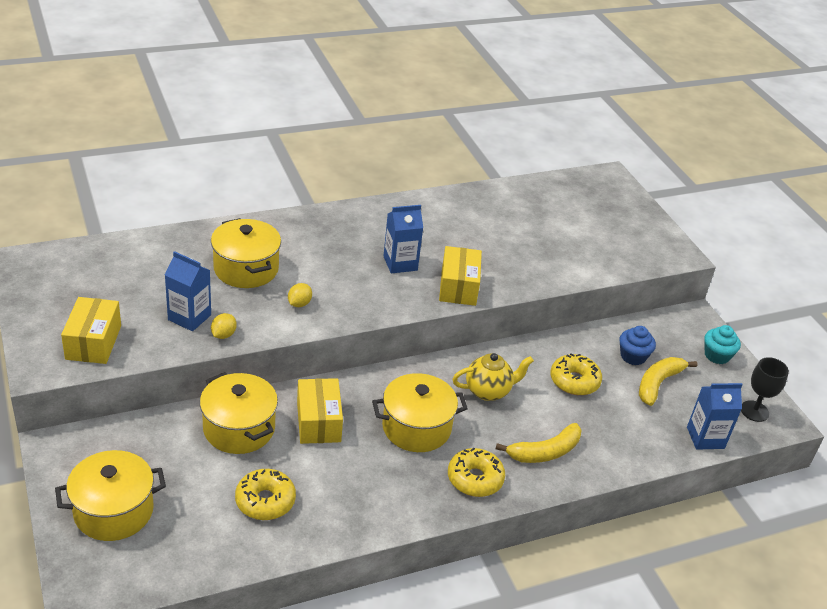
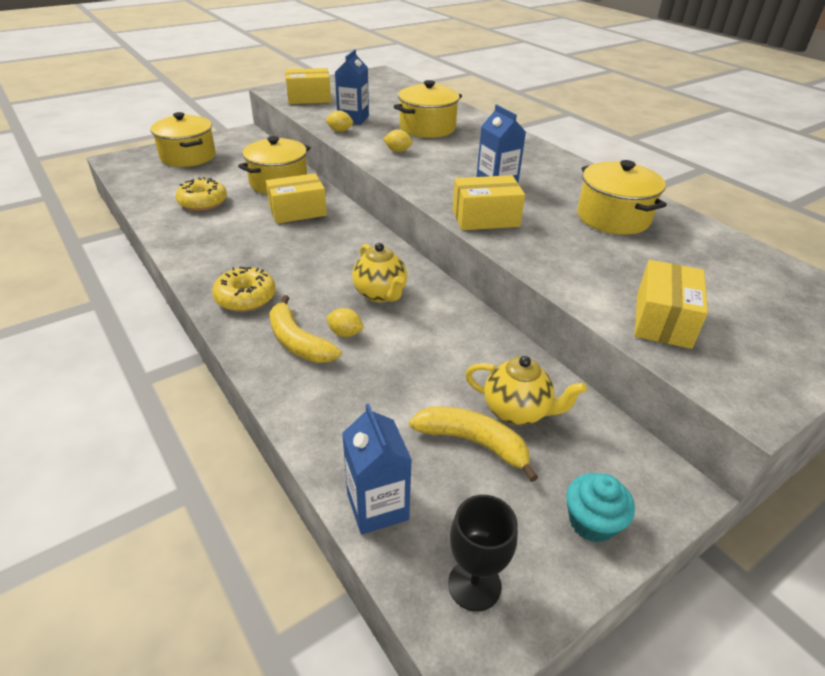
camera: 80 degrees right, 0 degrees up
(416, 427) = (308, 257): yellow pot -> yellow pot (613, 217)
(538, 422) = (345, 333): none -> yellow lemon
(574, 381) = (432, 357): yellow donut -> none
(607, 254) = (662, 320): none -> yellow box
(633, 356) = (517, 411): blue cupcake -> yellow teapot

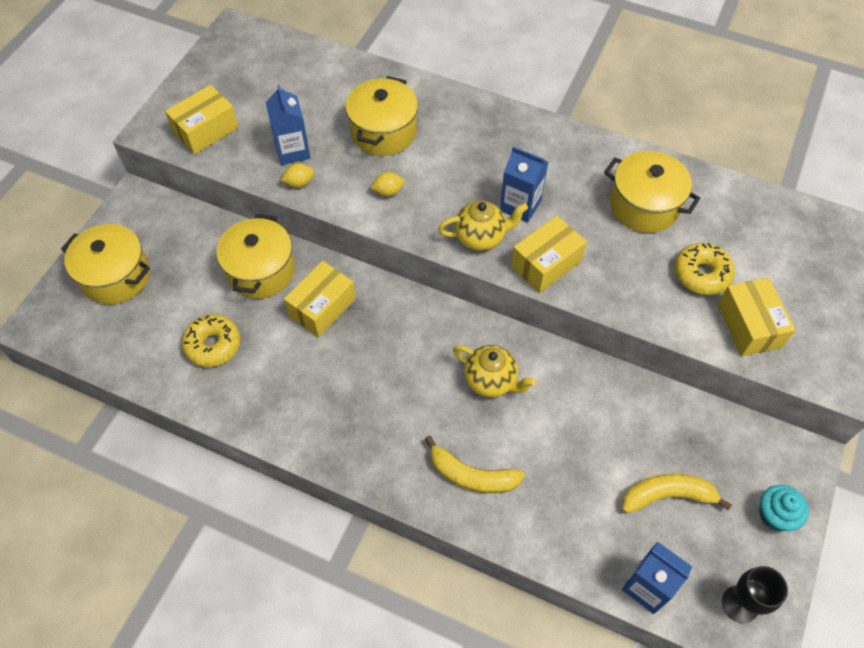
camera: 30 degrees left, 20 degrees up
(245, 298) = (383, 452): yellow donut -> yellow donut (701, 274)
(345, 333) = (500, 444): yellow lemon -> none
(517, 411) = (677, 448): yellow teapot -> yellow teapot (481, 237)

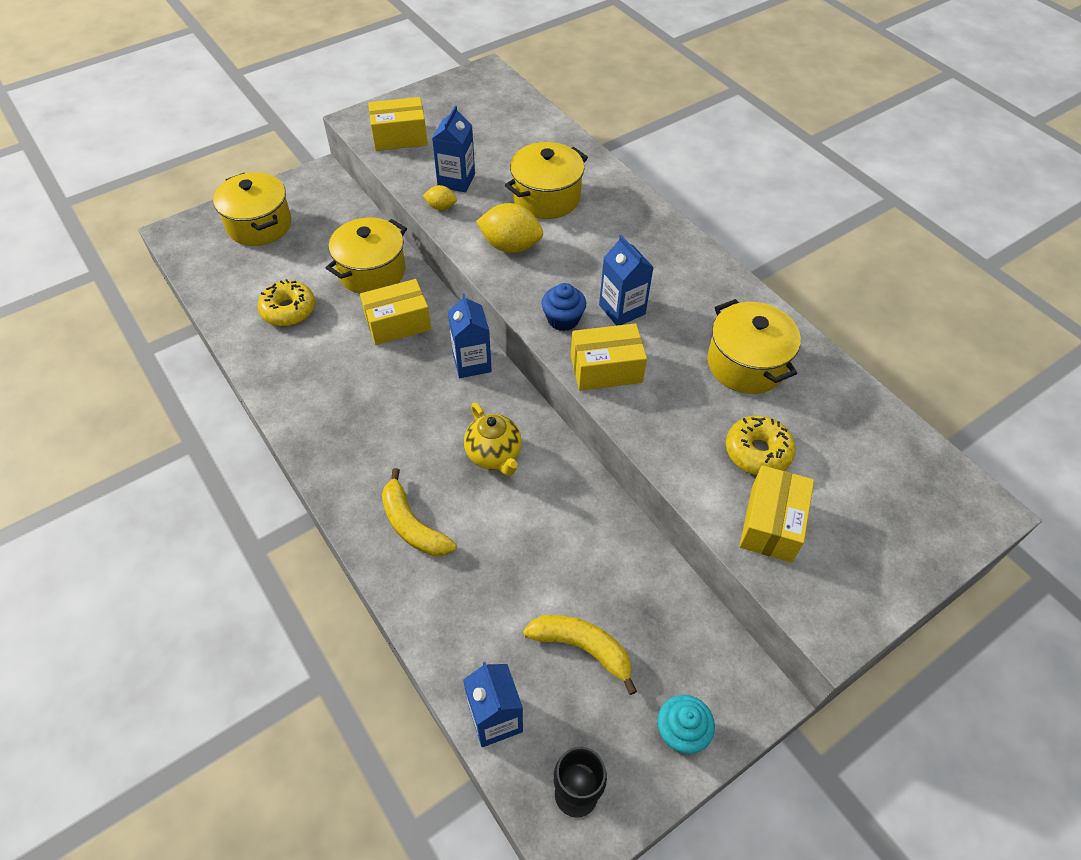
camera: 30 degrees right, 5 degrees down
(388, 192) = (510, 246): yellow lemon -> yellow lemon, size x1.91
(412, 311) = (472, 363): none -> blue carton
(481, 237) = (563, 319): yellow teapot -> blue cupcake

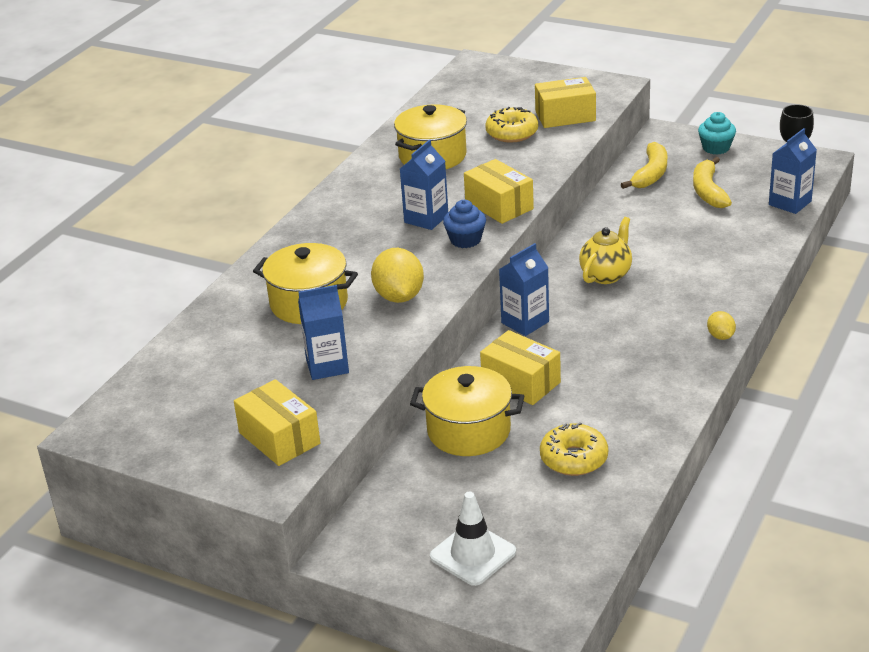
camera: 115 degrees left, 20 degrees down
(259, 225) = (473, 554): yellow pot -> white traffic cone
(412, 525) = (707, 284): yellow banana -> yellow banana (650, 174)
(441, 207) = (379, 357): yellow lemon -> yellow lemon (720, 336)

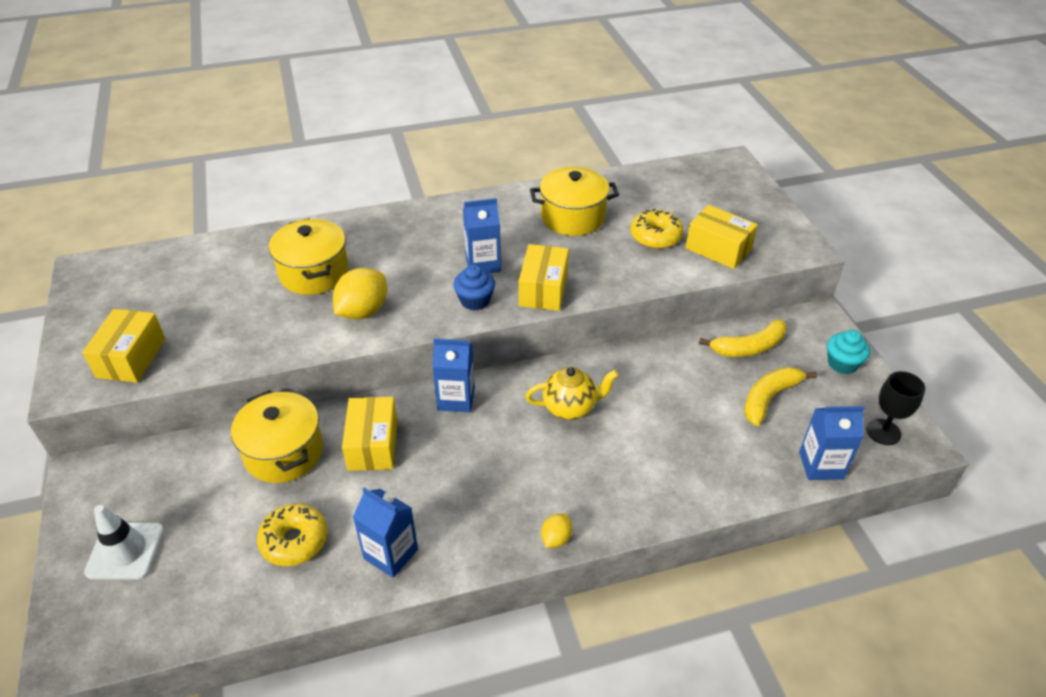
camera: 45 degrees right, 10 degrees up
(327, 366) = (240, 328): blue carton -> blue carton (391, 554)

